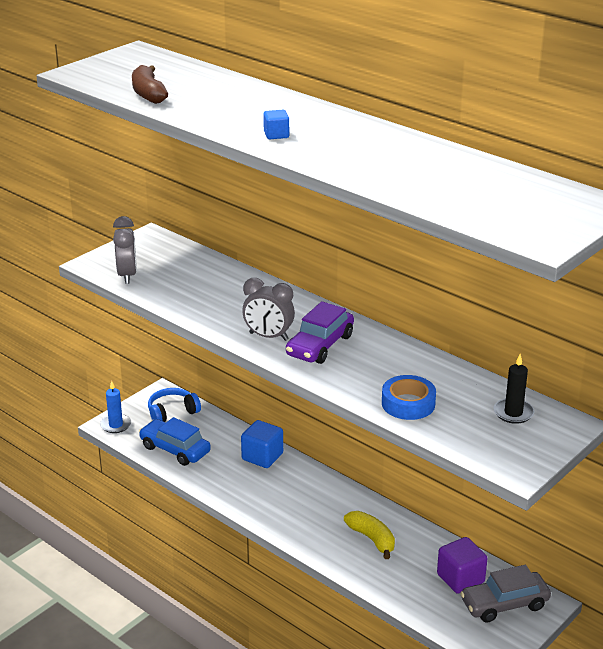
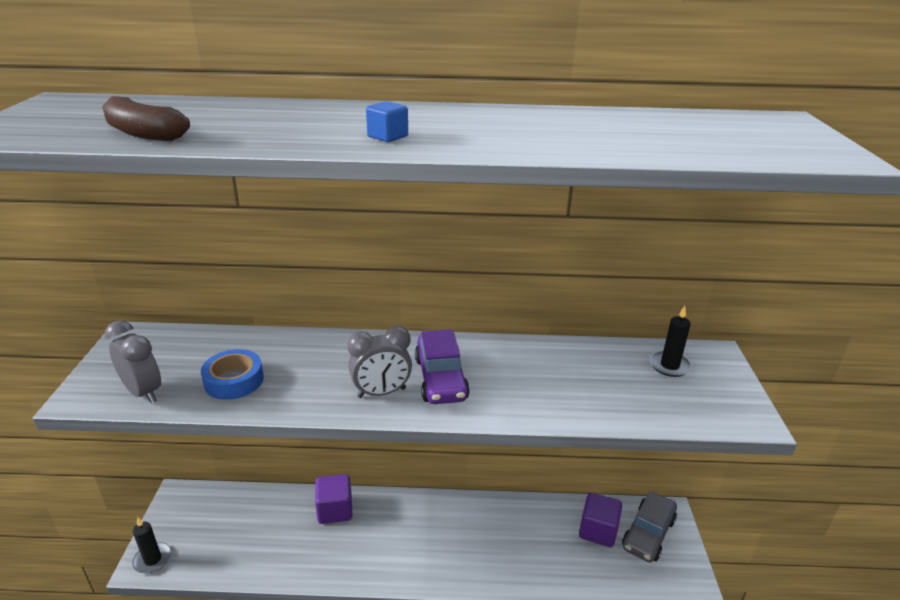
camera: 40 degrees left, 0 degrees up
(116, 425) = (152, 559): blue candle -> black candle
(172, 412) = (205, 511): blue headphones -> none
(175, 449) = (242, 551): blue car -> none
(262, 456) = (335, 510): blue cube -> purple cube
(372, 539) = (501, 537): yellow banana -> none
(408, 404) = (588, 400): blue tape -> blue tape (234, 380)

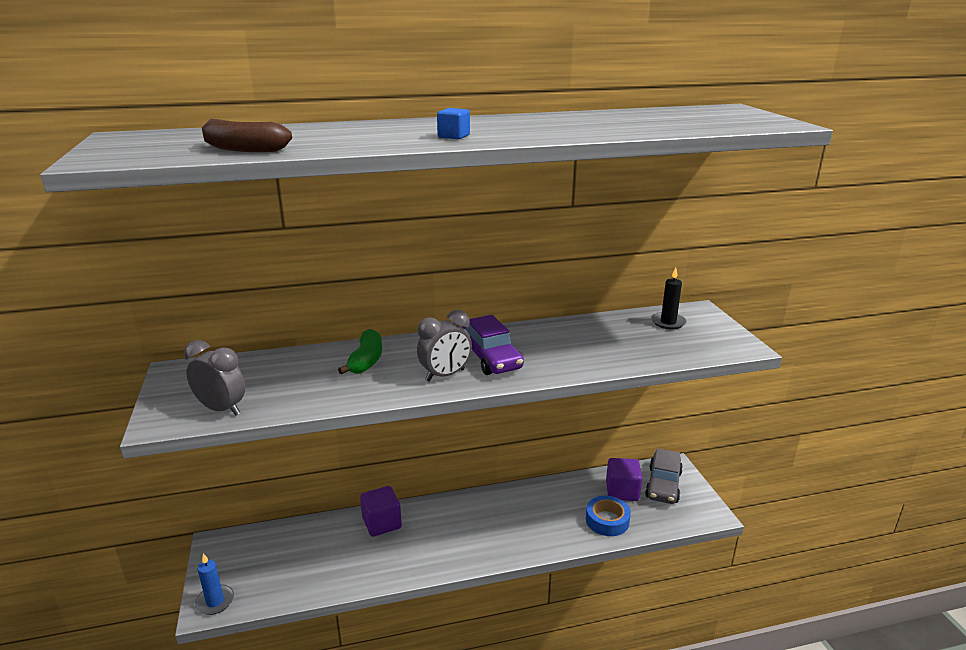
camera: 15 degrees left, 5 degrees down
(152, 559) = (215, 601): black candle -> blue candle
(234, 380) = (304, 387): blue tape -> blue tape (607, 520)
(311, 357) = (366, 361): none -> green banana

